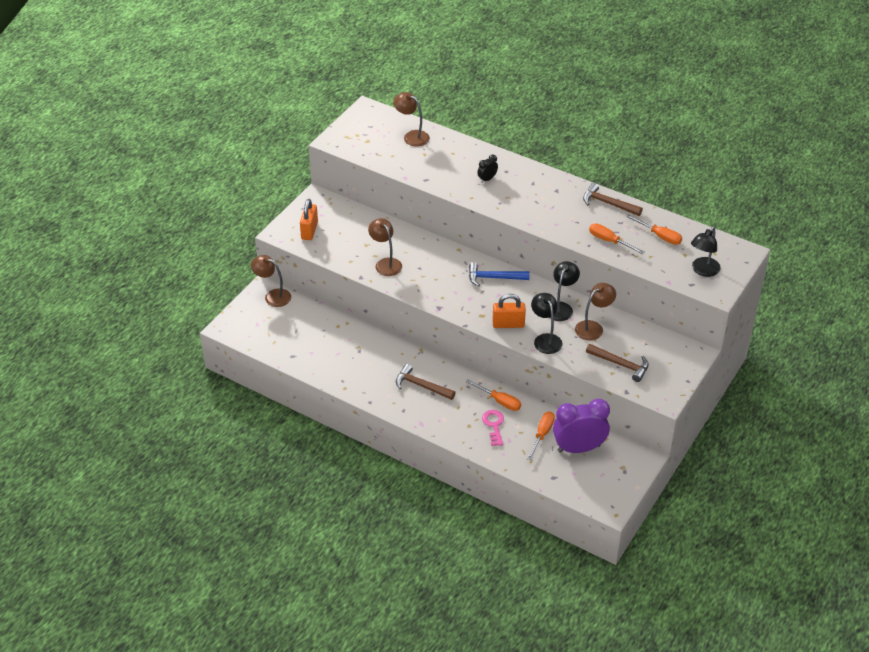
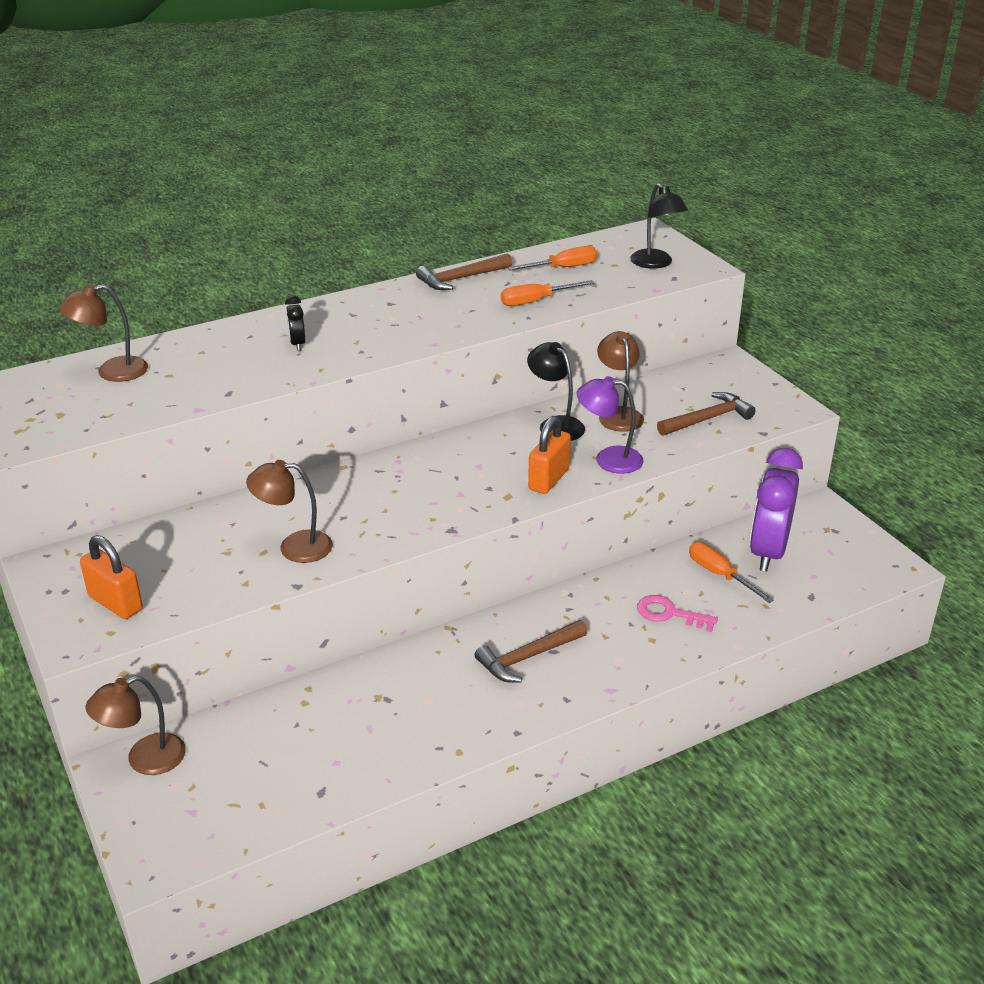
camera: 60 degrees left, 10 degrees down
(494, 278) = (439, 457): blue hammer -> none
(499, 401) = (623, 589): orange screwdriver -> none
(545, 339) = (608, 459): black lamp -> purple lamp

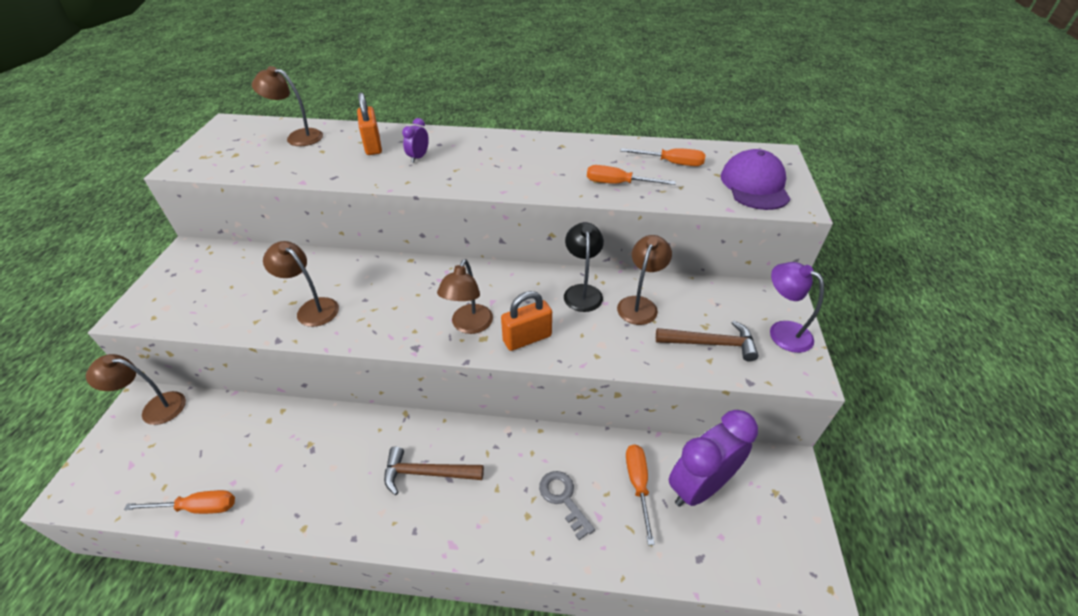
camera: 35 degrees right, 10 degrees up
(115, 603) = (181, 297): orange padlock -> orange padlock (373, 145)
(297, 344) = (418, 157): black clock -> purple clock
(326, 797) = (198, 507): none -> orange screwdriver
(461, 279) = (584, 146): brown hammer -> none
(481, 493) = (469, 326): none -> brown lamp
(608, 459) = (590, 343): purple lamp -> purple lamp (782, 331)
(655, 263) = (754, 185): black lamp -> purple cap
(669, 613) = (563, 498): pink key -> grey key

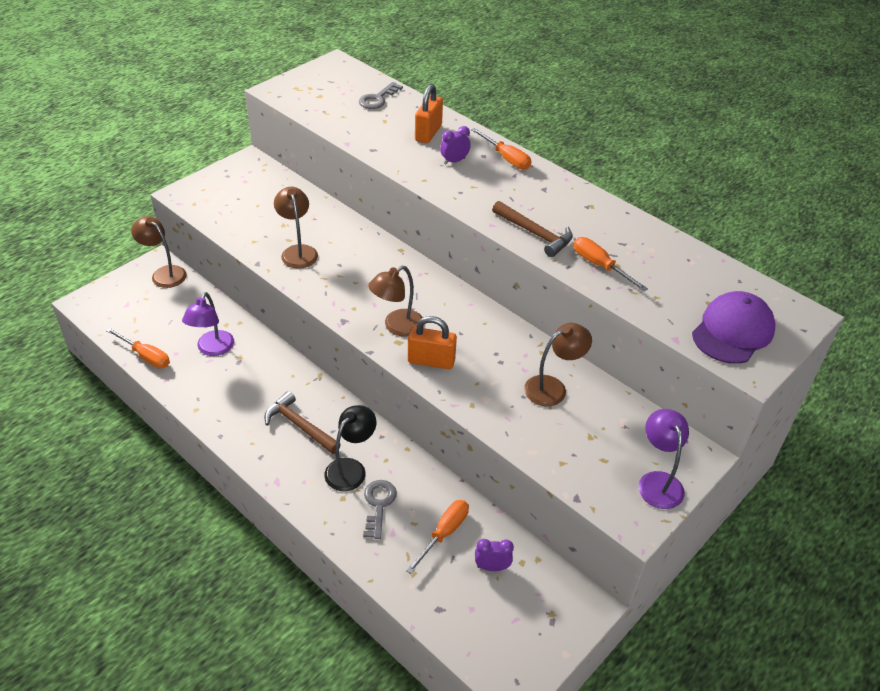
camera: 35 degrees right, 0 degrees up
(273, 453) = (212, 349): none -> purple lamp
(298, 137) = (377, 99): brown lamp -> grey key
(582, 292) = (514, 350): black lamp -> black lamp (351, 468)
(671, 163) = (676, 271): orange screwdriver -> orange screwdriver (506, 158)
(699, 486) = (492, 567): purple clock -> purple clock, size x0.44
(710, 343) = (578, 452): brown hammer -> brown hammer (535, 233)

